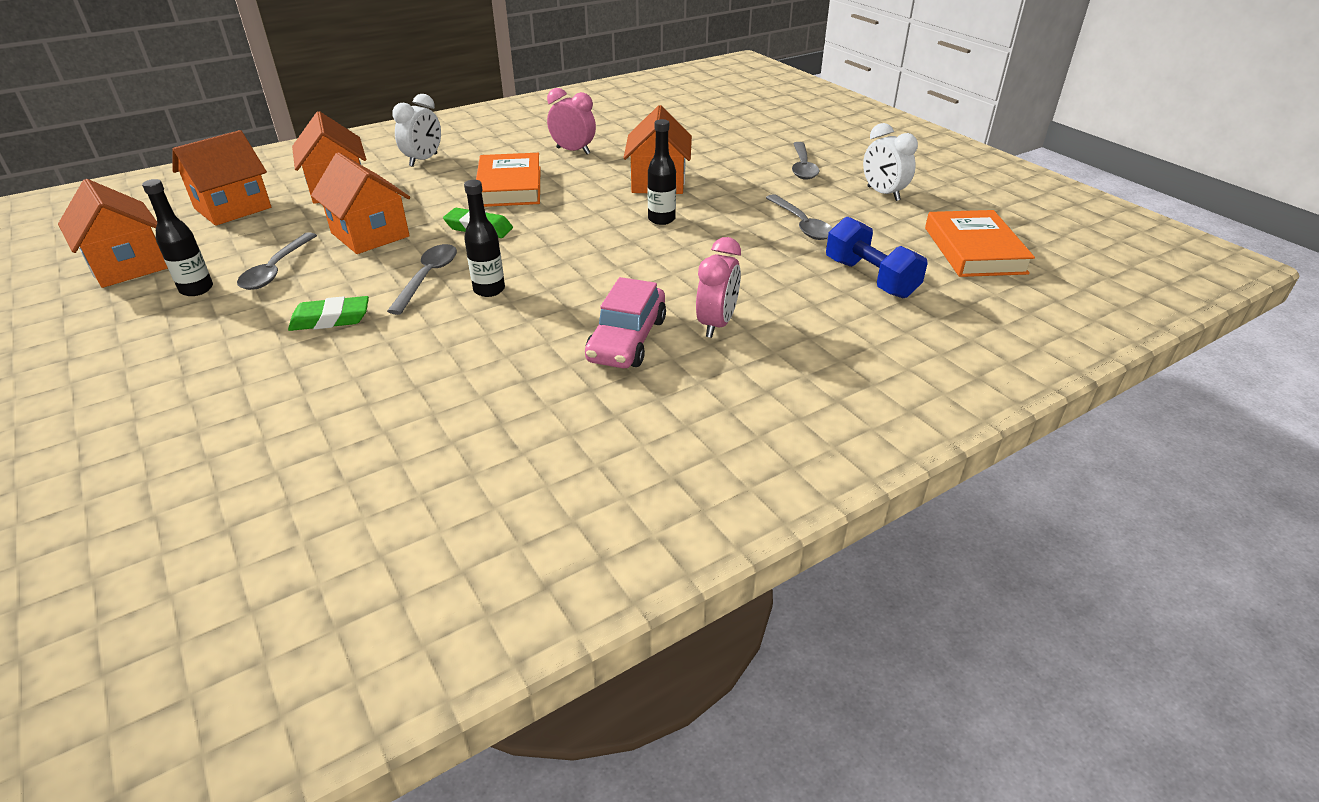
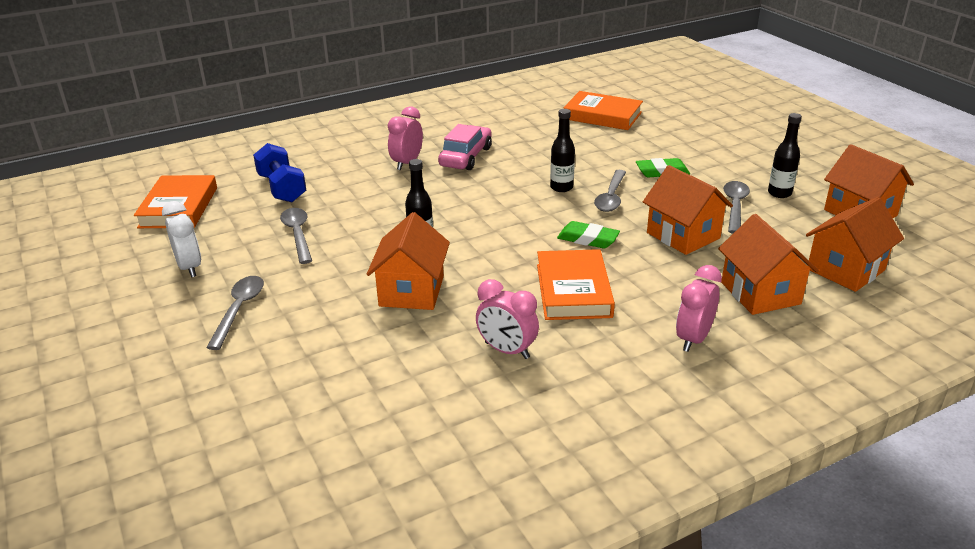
camera: 175 degrees left, 5 degrees down
(352, 457) = (602, 116): none -> orange book
(423, 160) = (693, 339): white clock -> pink clock

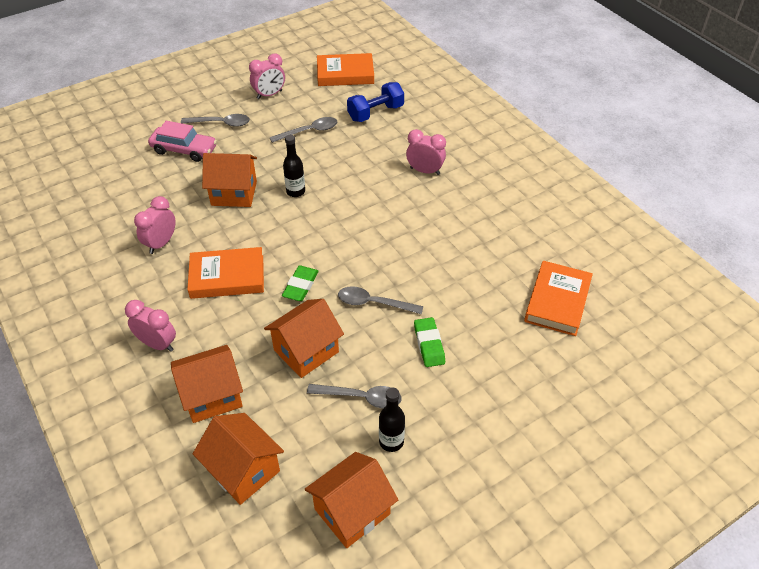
camera: 85 degrees right, 15 degrees up
(189, 267) = (269, 95): white clock -> pink clock
(466, 157) = (442, 205): pink car -> pink car (184, 150)
(561, 187) = (390, 269): black bottle -> none

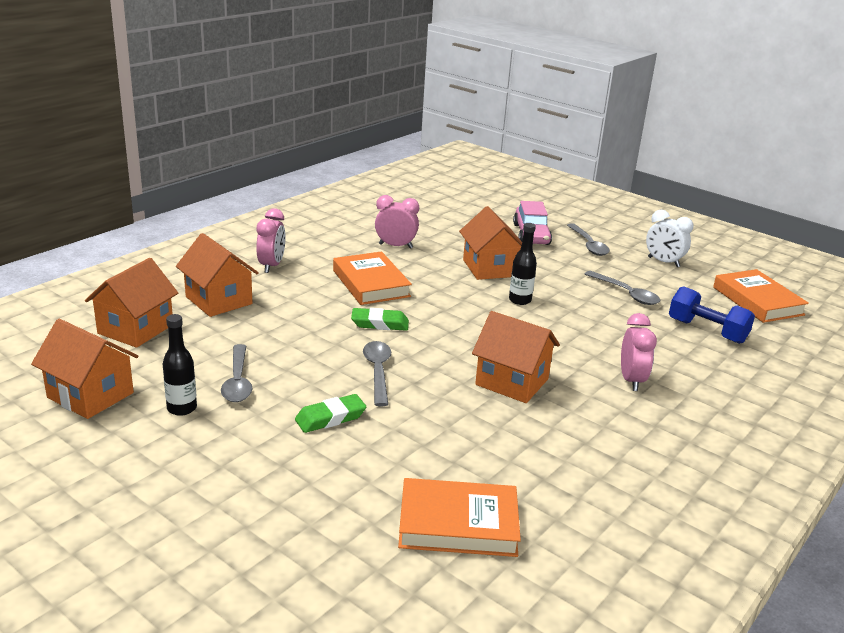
camera: 70 degrees right, 20 degrees down
(269, 95) = (663, 262): pink clock -> white clock
(306, 351) = (290, 340): orange house -> orange house (512, 382)

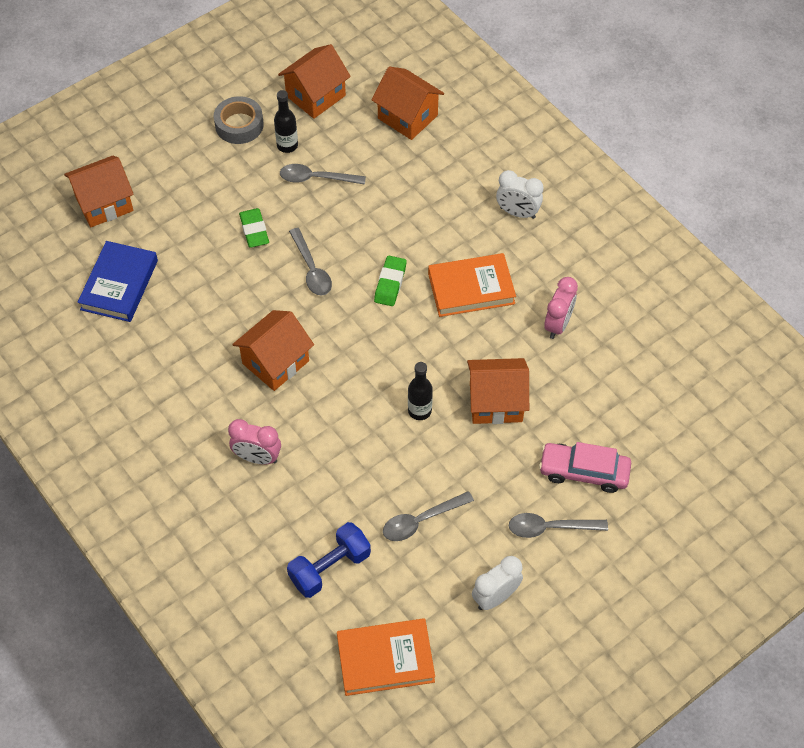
camera: 105 degrees right, 30 degrees up
(141, 454) = (239, 125): none -> grey tape
(218, 300) = (450, 170): orange house -> orange house (104, 204)
(271, 266) = (517, 213): pink clock -> white clock
(378, 371) = (311, 269): grey spoon -> grey spoon turned 60 degrees clockwise
(458, 524) = (119, 285): orange book -> blue book

